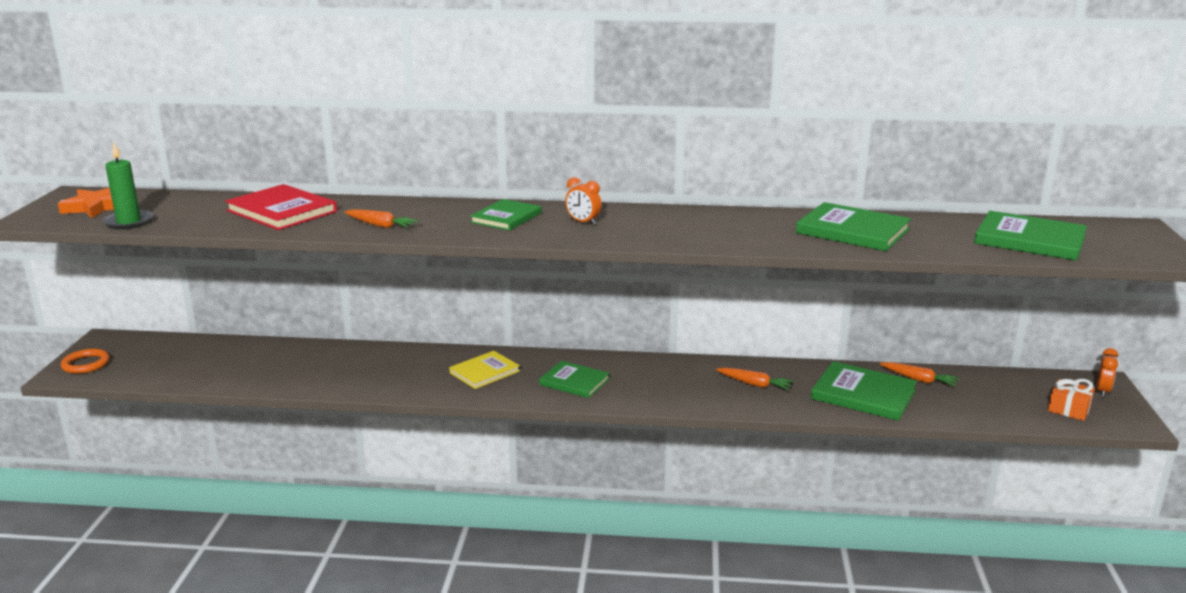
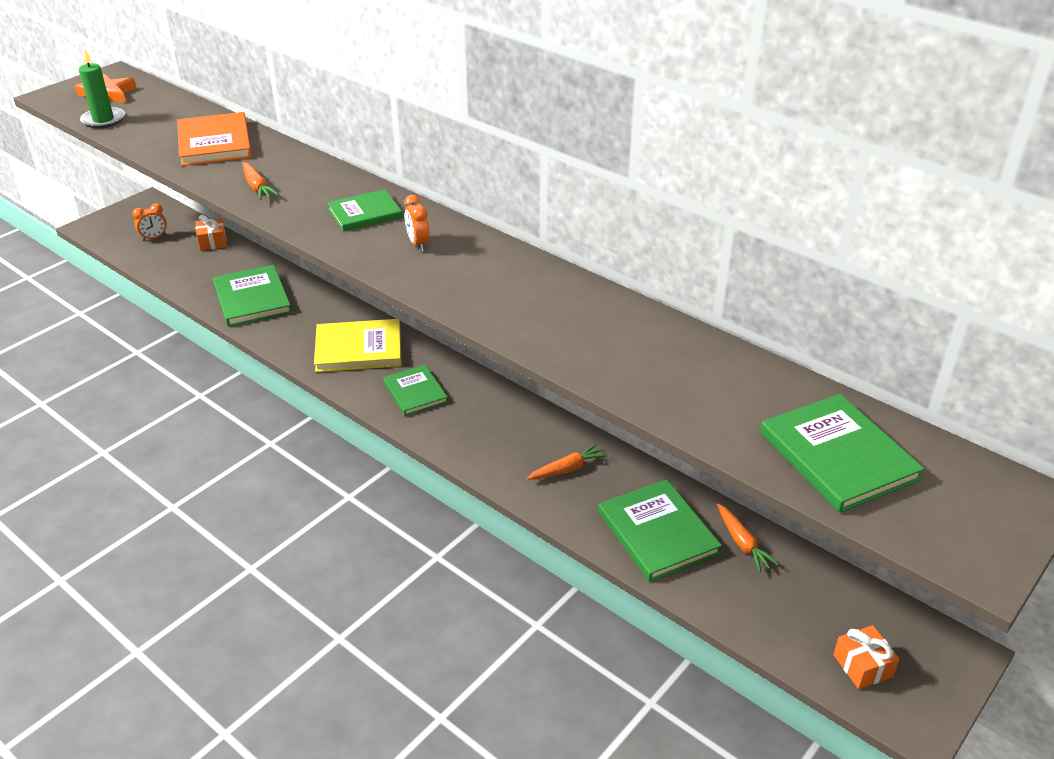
camera: 35 degrees right, 15 degrees up
(86, 364) = (111, 222): orange ring -> none
(228, 347) = (212, 242): none -> orange gift
(282, 211) = (214, 143): red book -> orange book
(484, 372) = (358, 349): yellow book -> yellow book, size x1.52
(754, 384) = (567, 469): orange carrot -> orange carrot turned 90 degrees counterclockwise
(853, 231) = (654, 358): green book -> green book (252, 298)
(1102, 391) = (942, 664): orange clock -> orange clock (154, 238)

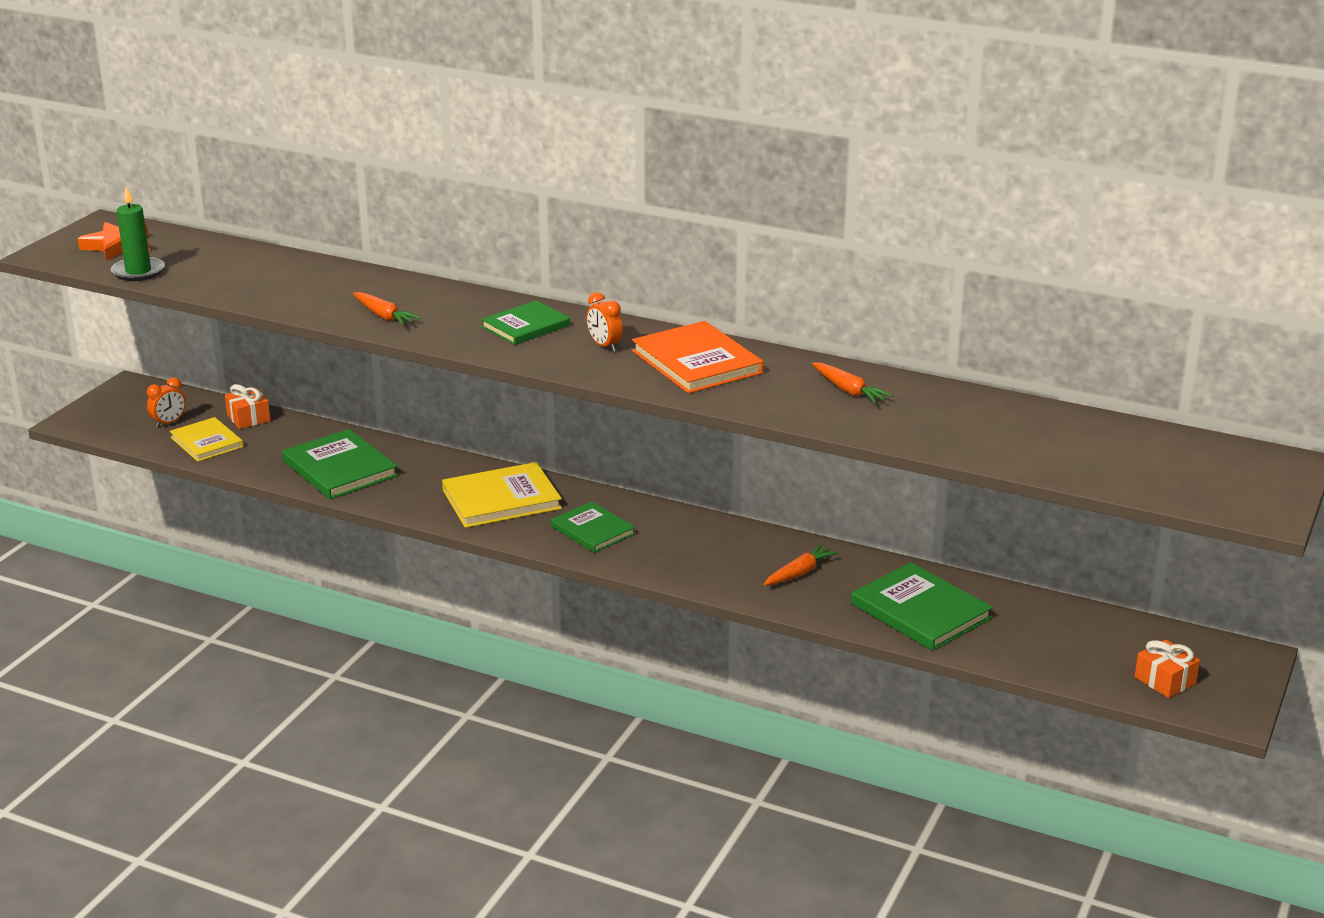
camera: 15 degrees left, 10 degrees down
(170, 259) = (206, 442): none -> yellow book
(214, 143) = (296, 280): orange book -> orange book (697, 362)
(742, 543) = (1009, 606): orange carrot -> orange carrot (848, 390)
(838, 456) = (1113, 458): green book -> none

